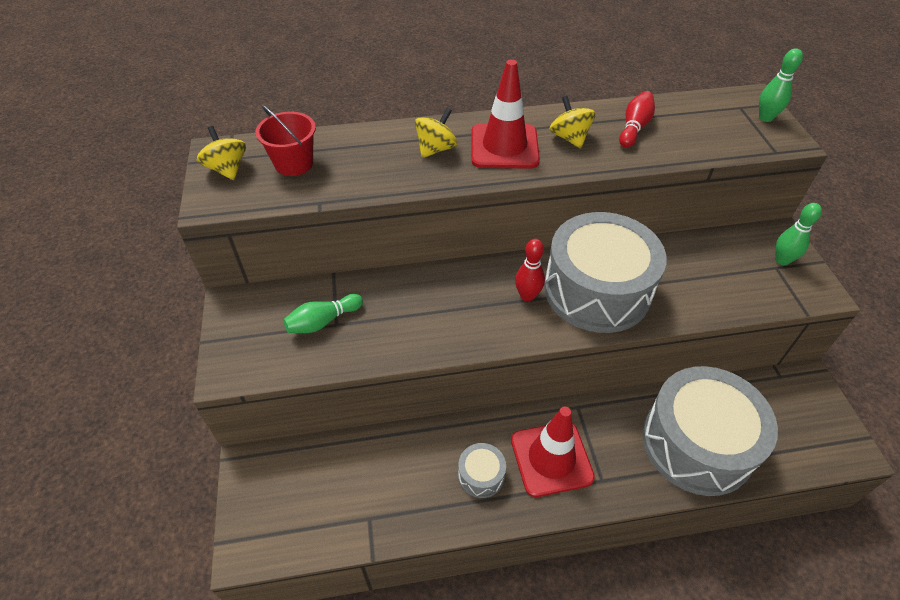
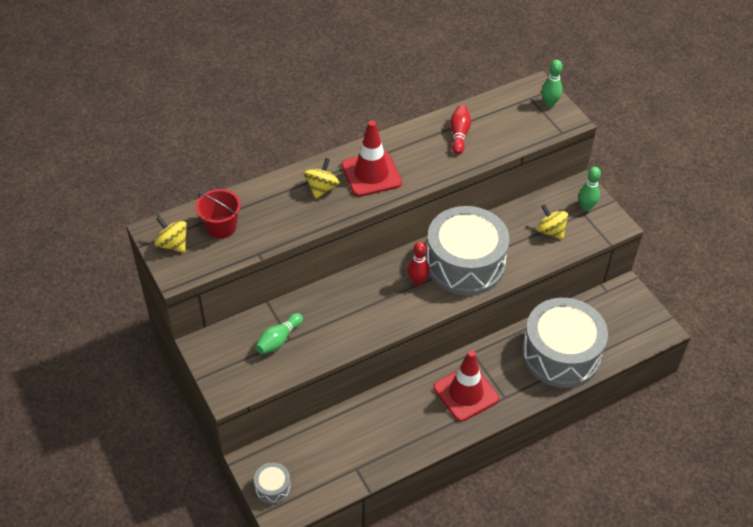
camera: 20 degrees left, 0 degrees up
(481, 475) = (421, 418): grey drum -> grey drum (273, 487)
(569, 138) = (415, 155): yellow spinning top -> yellow spinning top (550, 231)

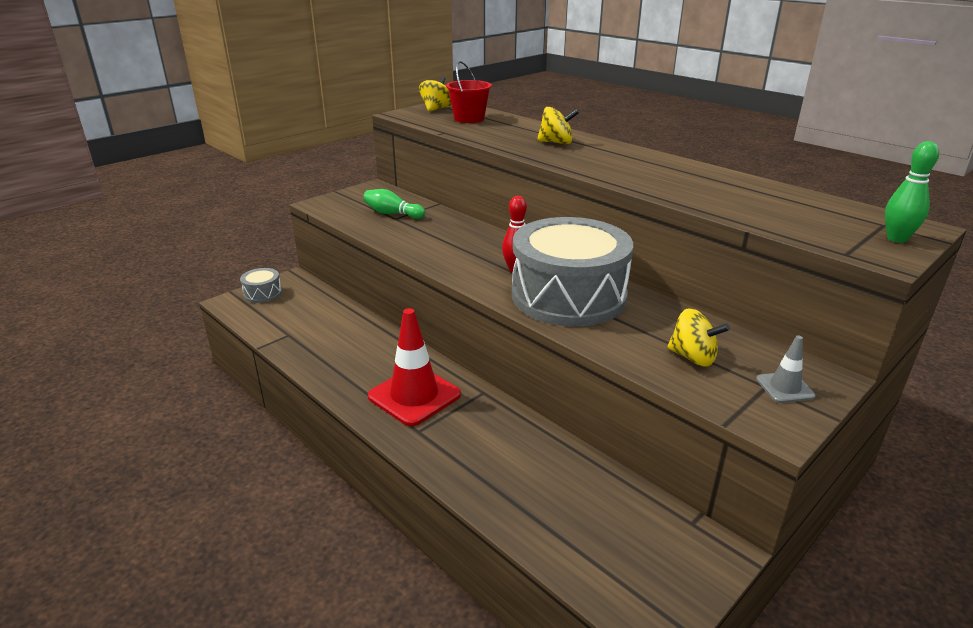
camera: 75 degrees right, 20 degrees down
(371, 174) = (602, 158): red traffic cone -> none
(459, 135) = (731, 190): red bowling pin -> none
(550, 231) = (693, 357): yellow spinning top -> yellow spinning top turned 90 degrees clockwise
(561, 354) = (521, 480): grey drum -> none
(586, 207) = (784, 387): green bowling pin -> grey traffic cone

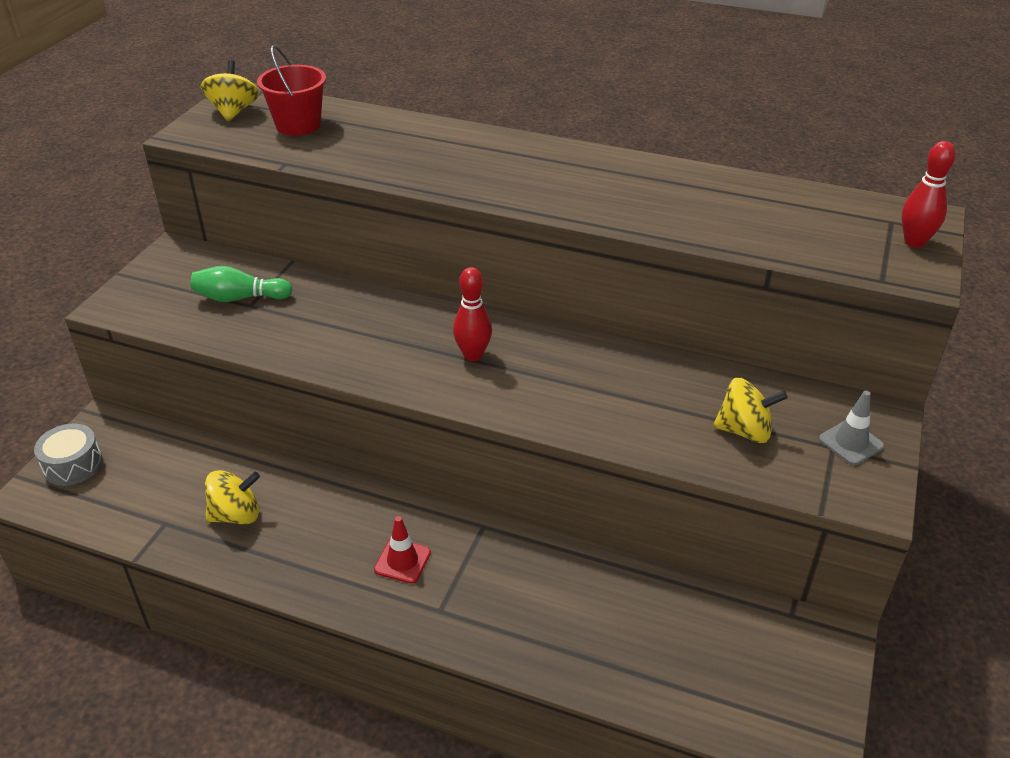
camera: 25 degrees left, 10 degrees up
(414, 396) = (402, 561): red traffic cone -> red traffic cone, size x0.49
(556, 143) = (454, 153): yellow spinning top -> yellow spinning top (236, 515)
(568, 296) = (561, 380): grey drum -> none
(896, 239) = (914, 242): green bowling pin -> red bowling pin

